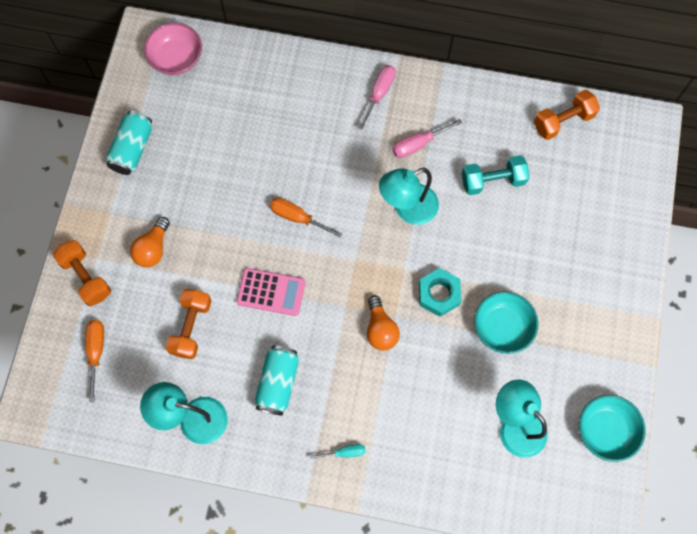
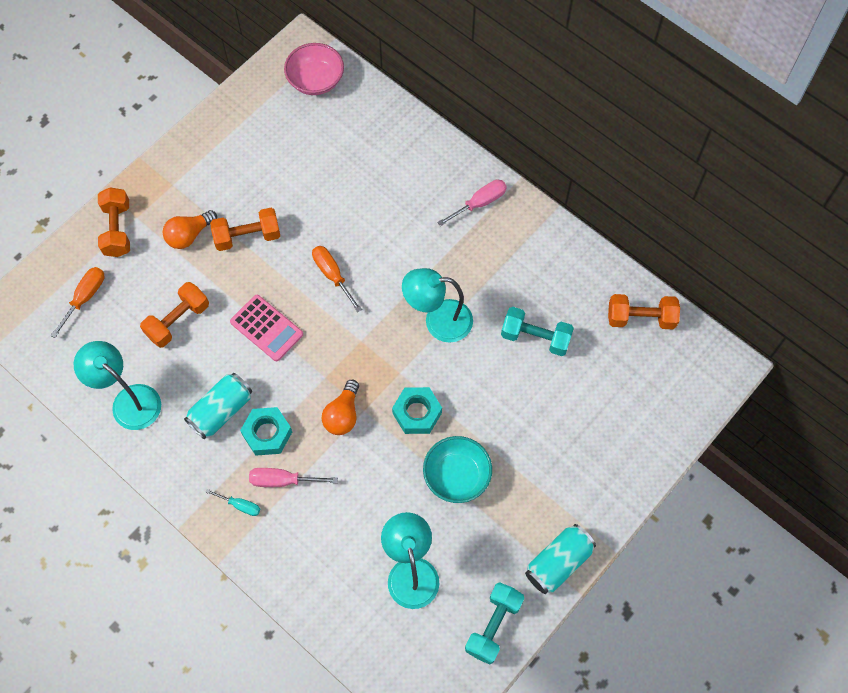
camera: 30 degrees right, 5 degrees down
(132, 149) = (227, 140): turquoise can -> turquoise can (558, 562)
(204, 223) = (247, 236): none -> orange dumbbell
(328, 380) = (267, 433): none -> turquoise nut
(418, 144) = (486, 267): pink screwdriver -> pink screwdriver (283, 480)
(605, 430) = (493, 626): turquoise bowl -> turquoise dumbbell

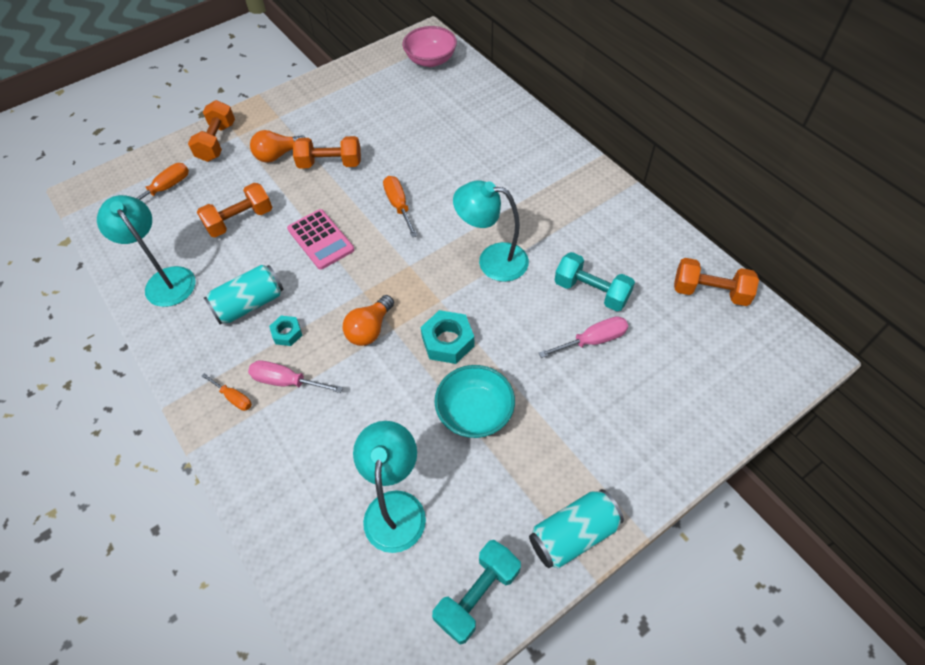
camera: 15 degrees right, 10 degrees down
(240, 505) = (233, 398): turquoise screwdriver -> orange screwdriver
(267, 433) = (287, 333): turquoise nut -> turquoise nut, size x0.60
(479, 203) = (558, 168): pink screwdriver -> pink screwdriver (592, 340)

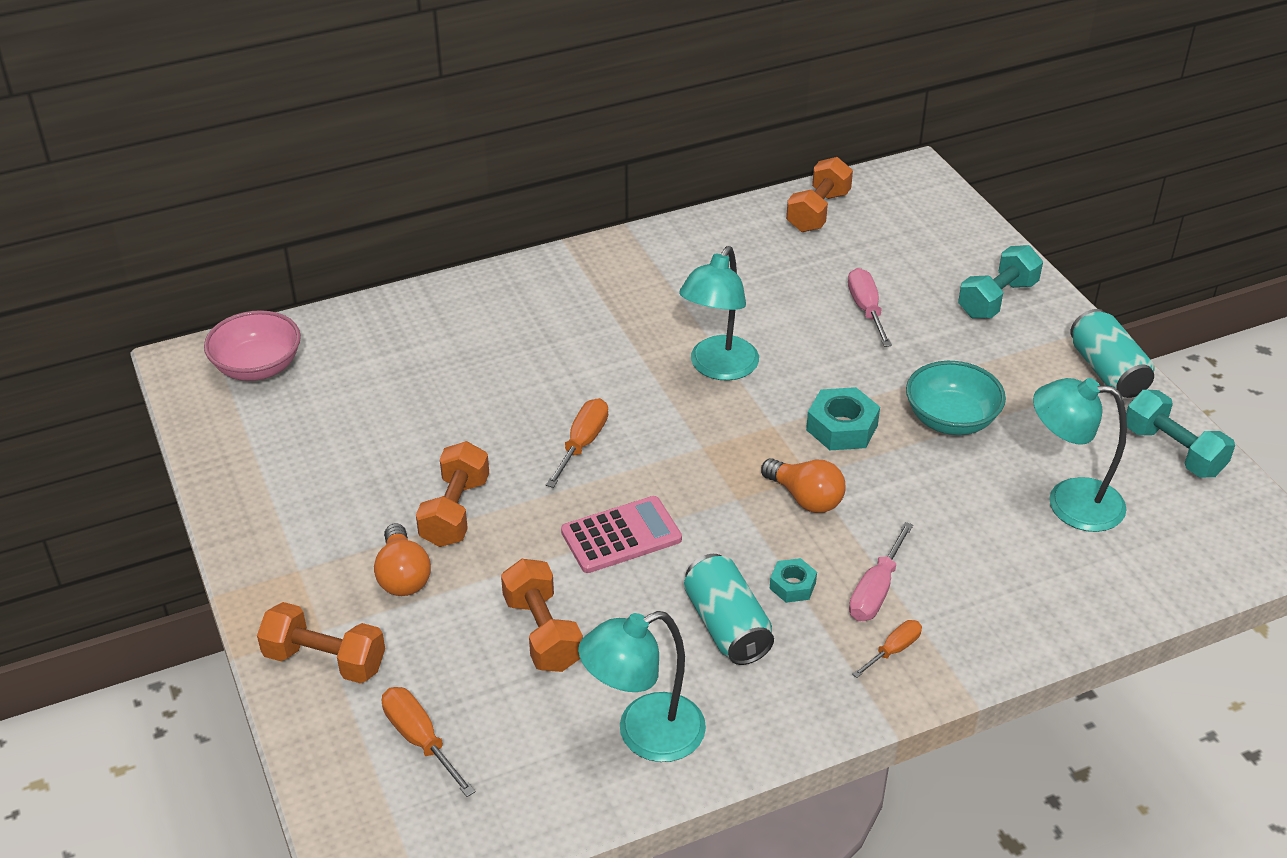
camera: 80 degrees left, 15 degrees down
(399, 206) = (582, 443): orange screwdriver -> orange screwdriver turned 120 degrees clockwise
(591, 291) = (794, 296): turquoise dumbbell -> turquoise dumbbell (997, 299)

